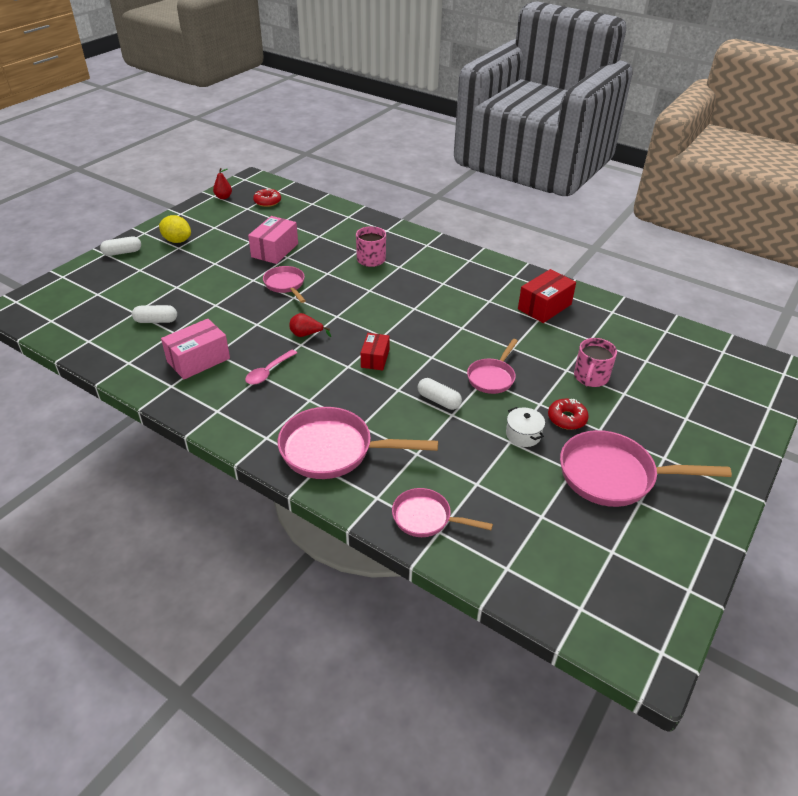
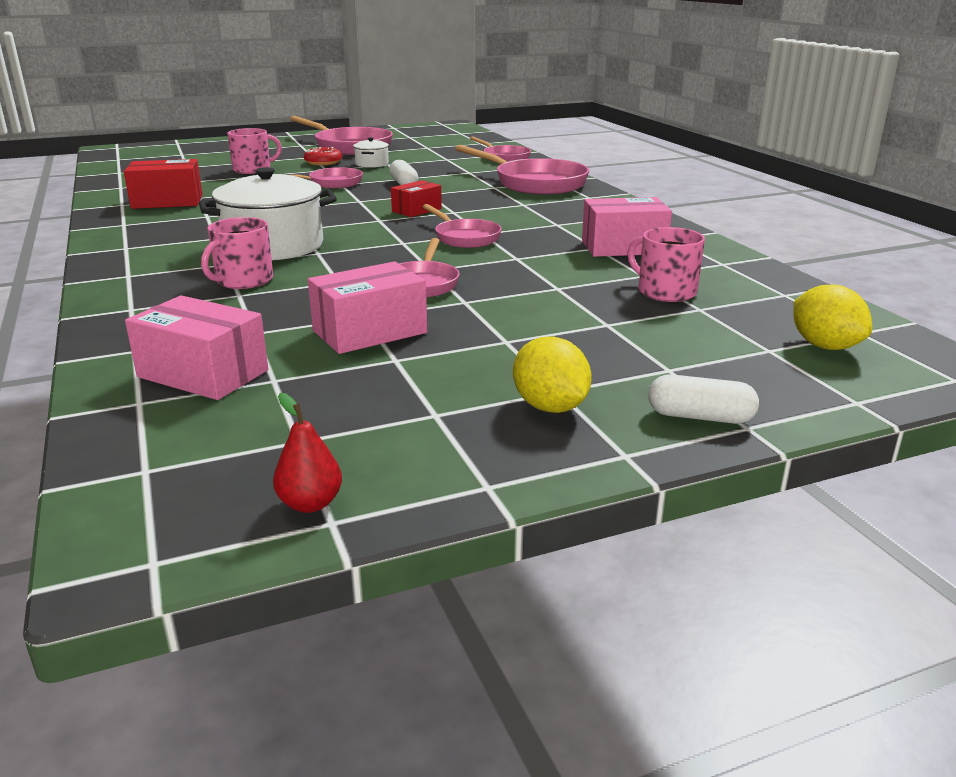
camera: 145 degrees left, 15 degrees down
(70, 304) = (825, 346): none -> yellow lemon
(156, 321) = (665, 291): white capsule -> pink mug
(267, 202) = (222, 443): red donut -> none
(268, 372) = (545, 224): pink spoon -> none
(306, 335) = (464, 237): red pear -> pink pan
(309, 216) = (203, 373): none -> pink box
(400, 287) = (273, 246): none -> white pot

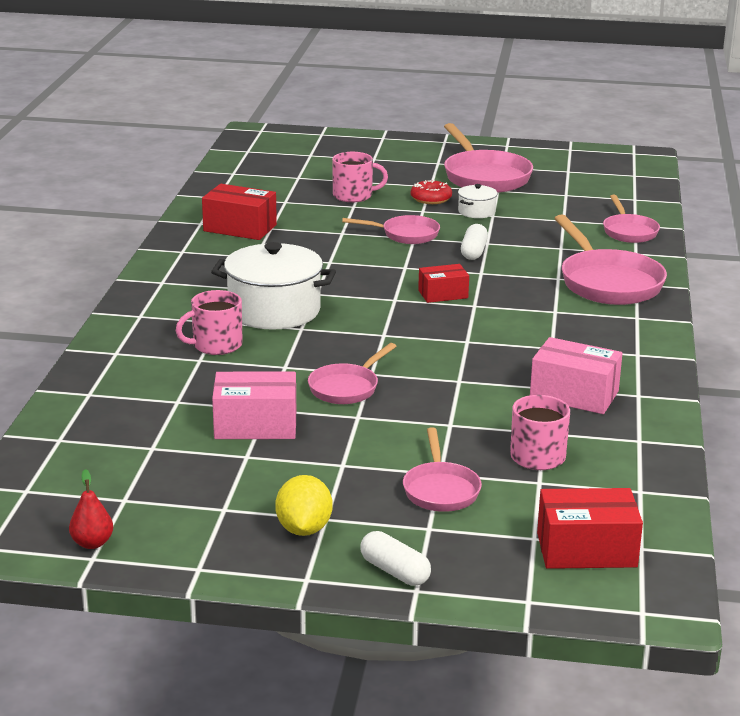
camera: 30 degrees right, 0 degrees up
(203, 373) = (114, 428): pink box -> none
(464, 237) = (444, 343): pink pan -> pink pan (440, 490)
(825, 346) = (586, 550): yellow lemon -> red box

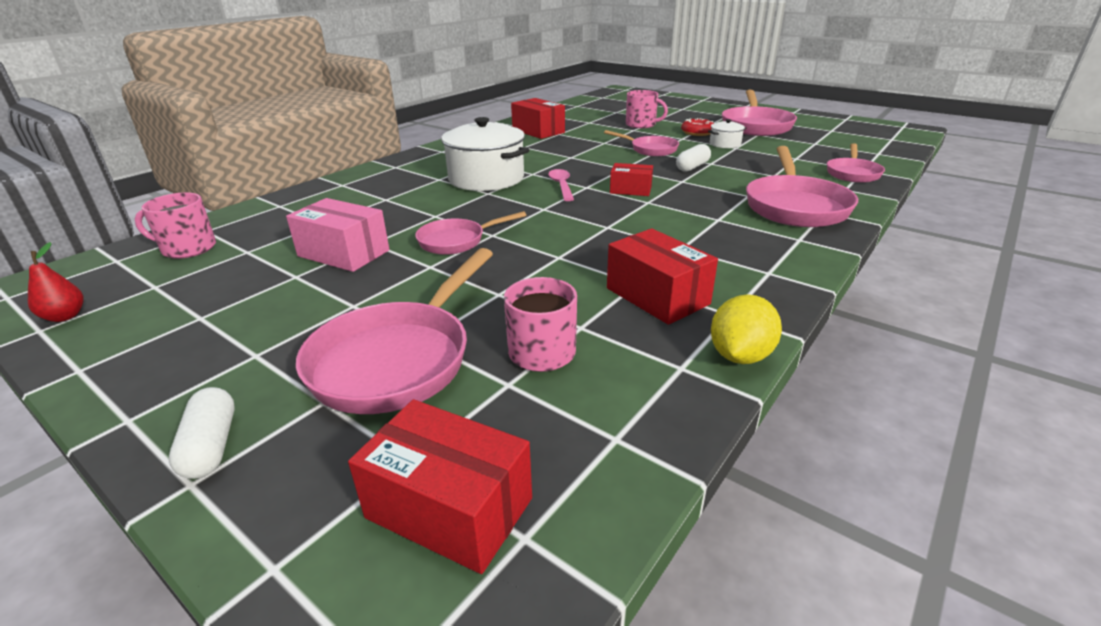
camera: 30 degrees right, 5 degrees up
(216, 345) = (412, 192): pink mug -> pink mug (187, 248)
(304, 529) = (221, 360): yellow lemon -> yellow lemon (740, 356)
(367, 303) = (561, 186): none -> pink spoon
(440, 490) = (398, 359): pink pan -> pink pan, size x1.71
(574, 394) = (657, 296): pink box -> red box

